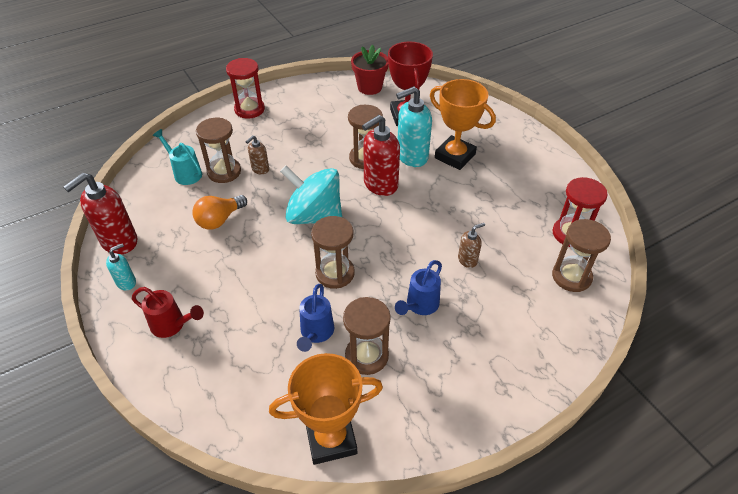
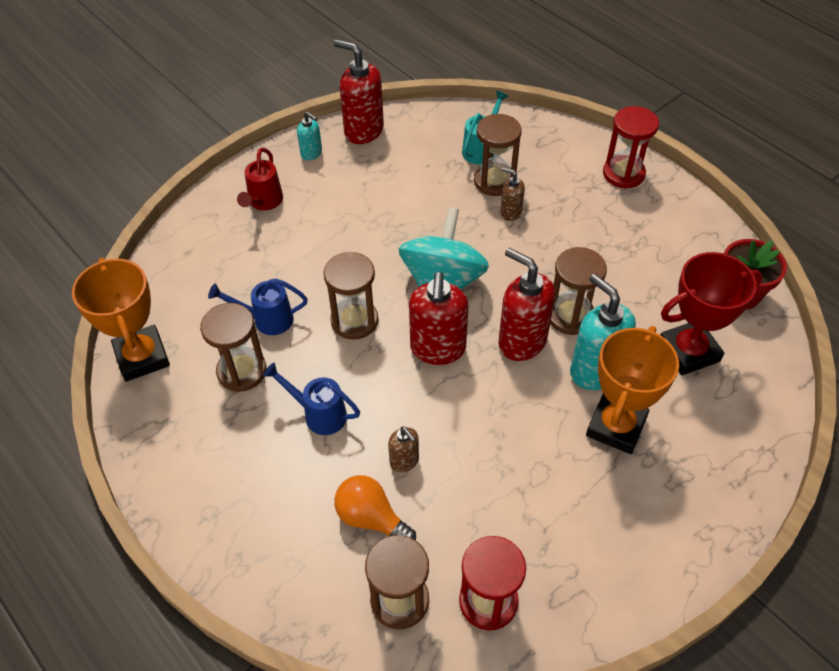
camera: 80 degrees right, 5 degrees up
(219, 220) = (414, 198): orange light bulb -> orange light bulb (371, 518)
(375, 228) = (438, 349): none -> red soap dispenser

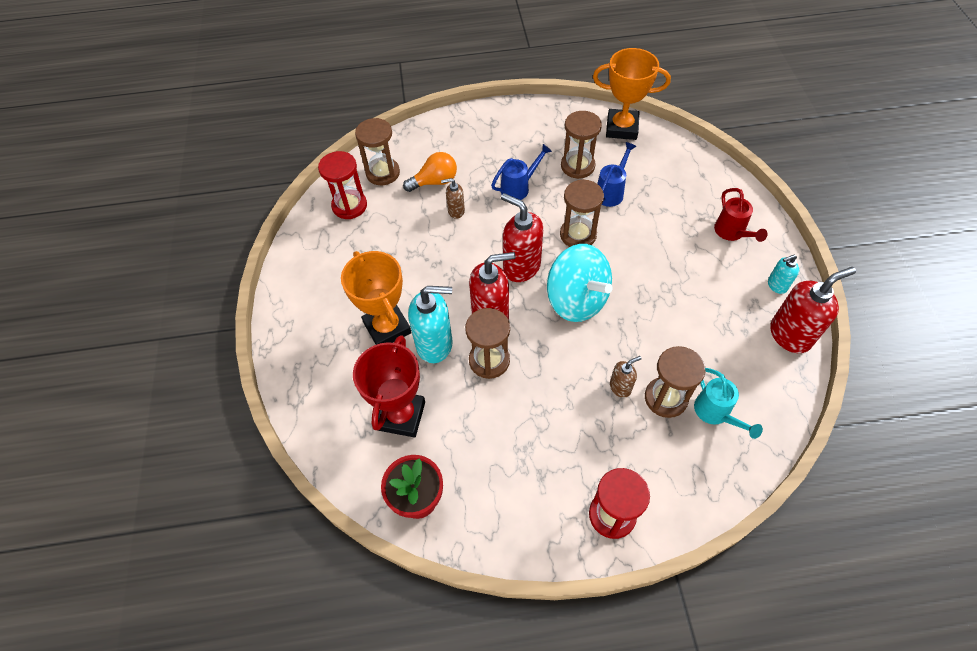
camera: 125 degrees right, 5 degrees up
(264, 202) = (731, 233): red watering can -> red watering can turned 150 degrees counterclockwise

